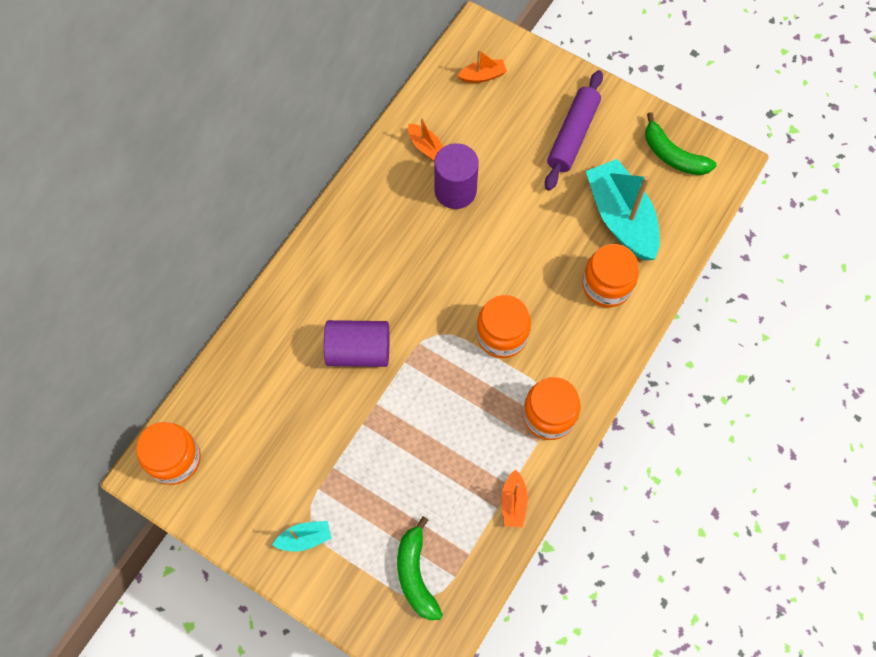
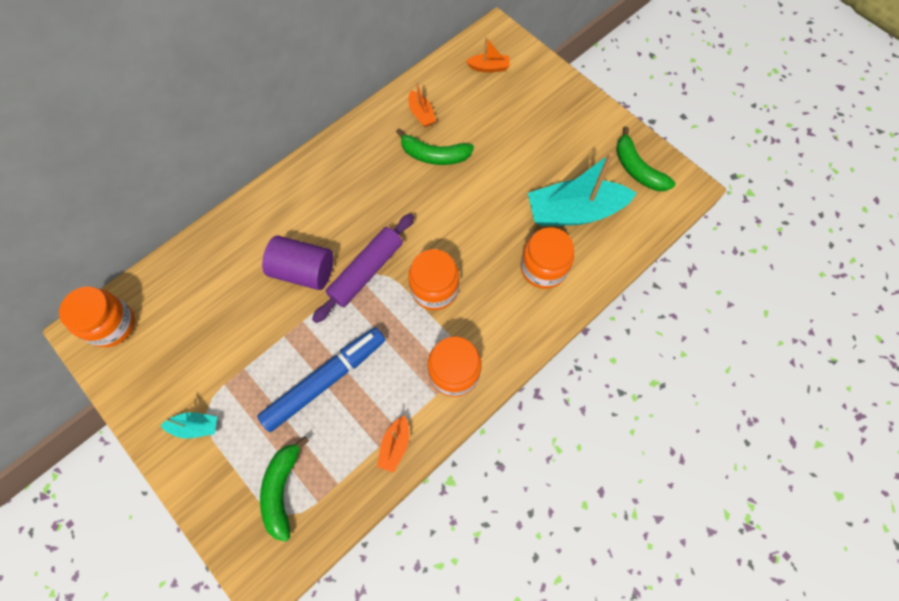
camera: 15 degrees right, 0 degrees up
(421, 457) = (325, 380): none -> blue marker
(455, 191) = (434, 155): purple cylinder -> green banana
(572, 135) = (551, 132): purple rolling pin -> purple rolling pin (366, 271)
(621, 218) = (574, 212): turquoise boat -> turquoise boat turned 90 degrees counterclockwise

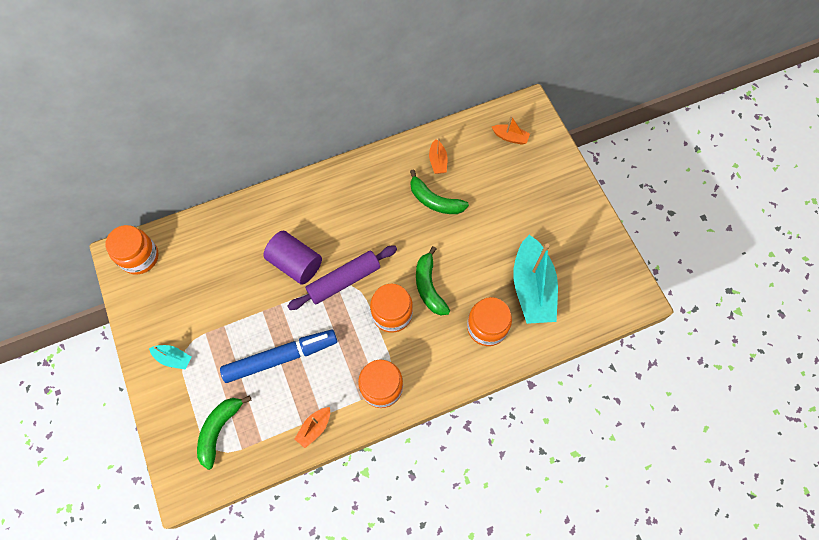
camera: 20 degrees right, 0 degrees up
(574, 212) = (532, 288): turquoise boat -> turquoise boat turned 105 degrees counterclockwise
(637, 169) = (601, 268): green banana -> green banana (429, 287)

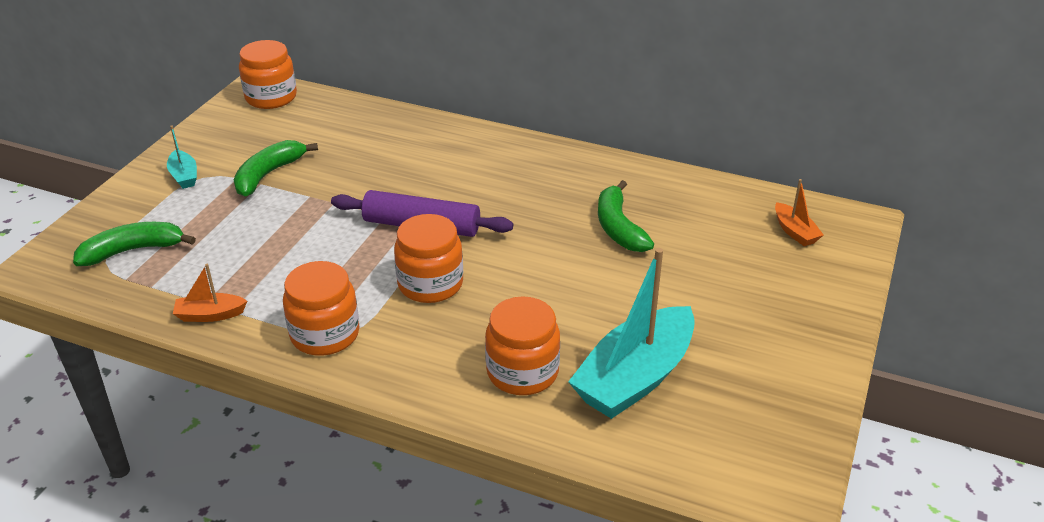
camera: 45 degrees right, 30 degrees down
(281, 357) = (270, 240): blue marker -> none
(295, 263) = (394, 184): purple cylinder -> none
(429, 287) = (505, 290): green banana -> green banana (268, 174)
(438, 161) = (669, 200): orange boat -> none

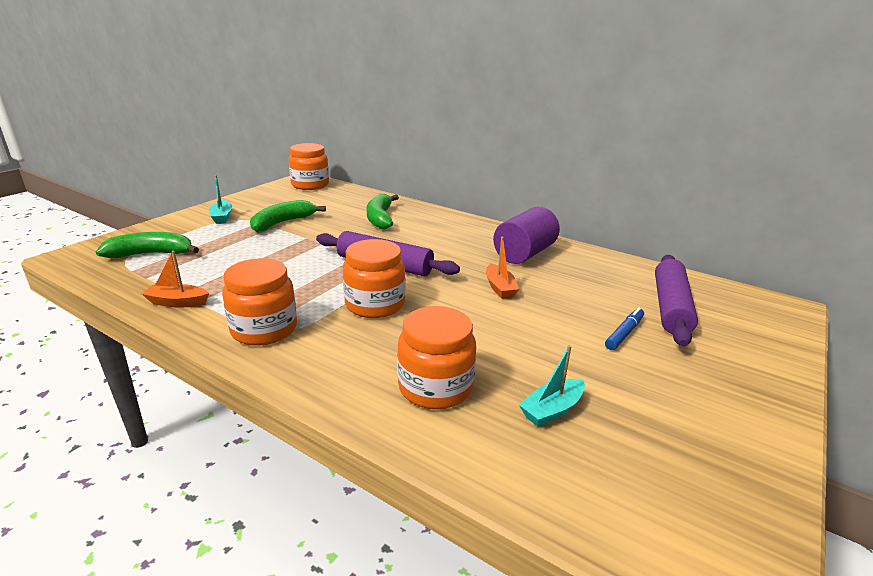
camera: 10 degrees right, 10 degrees down
(579, 184) = (524, 254): none -> purple cylinder
(618, 227) = (554, 285): green banana -> green banana (380, 218)
(634, 378) = (552, 410): turquoise boat -> turquoise boat, size x0.46
(696, 281) = (624, 333): none -> blue marker
(743, 239) = (670, 307): none -> purple rolling pin
(795, 232) = (721, 307): orange boat -> orange boat (500, 288)

